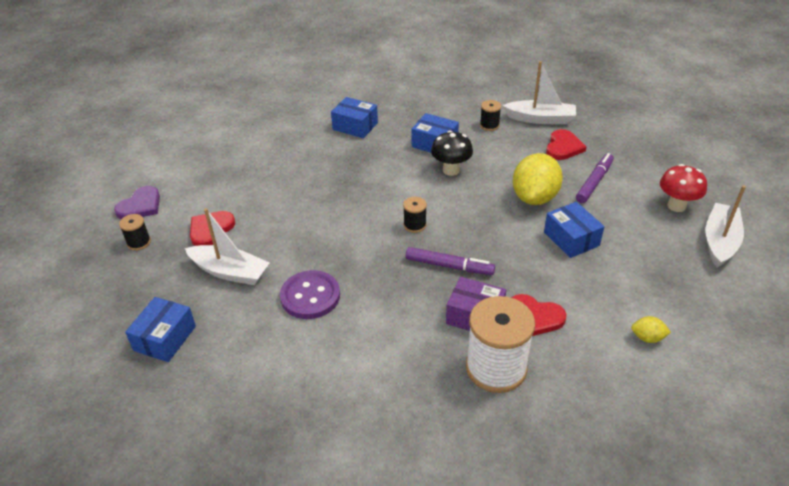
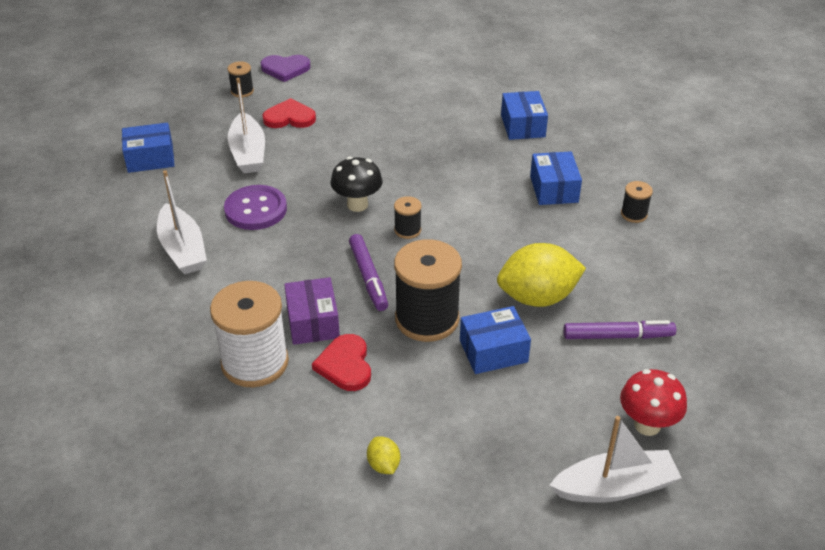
camera: 55 degrees right, 0 degrees up
(451, 170) = (520, 219): black mushroom -> black mushroom (357, 205)
(517, 256) = (427, 319): none -> black spool
(540, 119) = (696, 249): white boat -> white boat (183, 249)
(563, 147) = (659, 287): red heart -> none
(571, 239) = (493, 351): blue box -> blue box turned 45 degrees clockwise

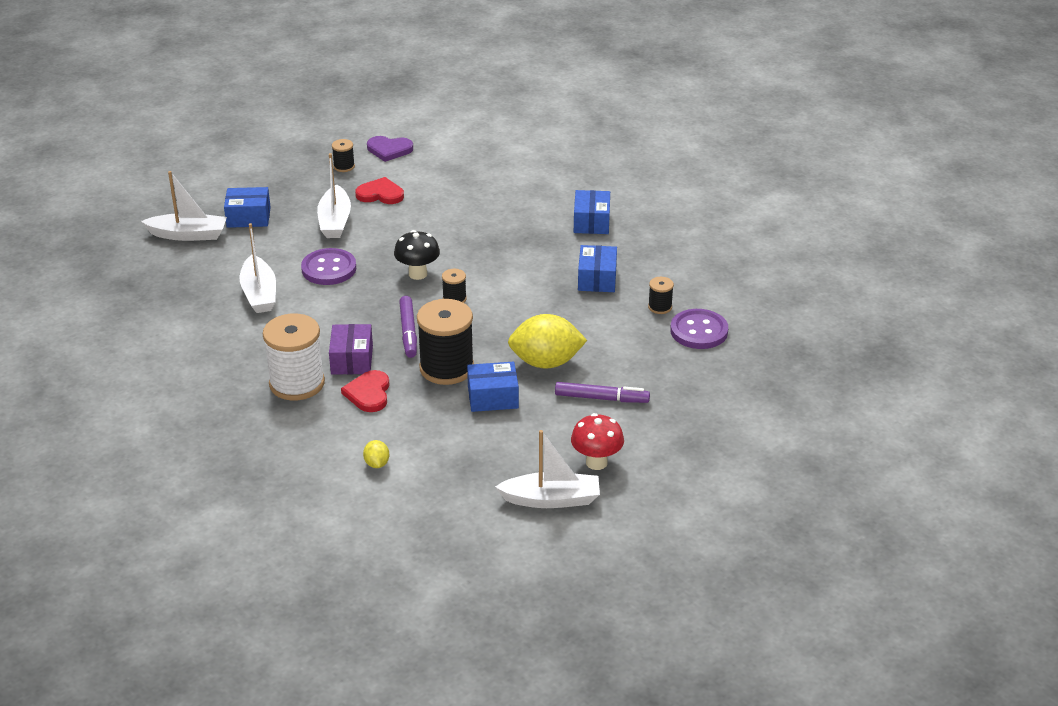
camera: 10 degrees right, 5 degrees down
(85, 186) = (188, 235): none -> white boat
(687, 238) = (699, 331): none -> purple button

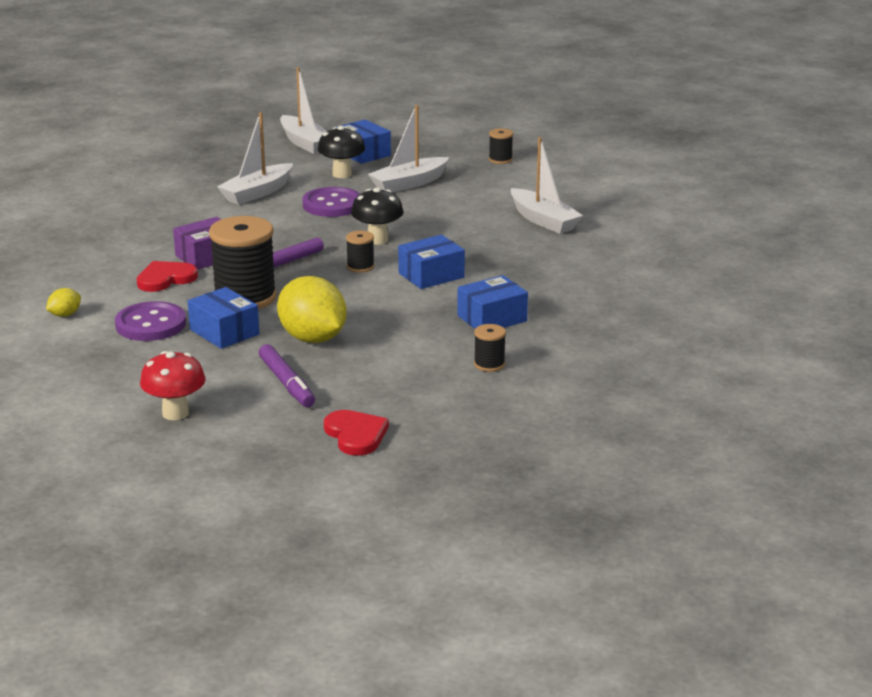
camera: 55 degrees right, 10 degrees down
(276, 242) = (342, 174): none -> black mushroom
(297, 383) = (145, 247): white spool -> none
(380, 194) = (481, 186): red heart -> red heart (356, 435)
(389, 150) = (559, 166): purple heart -> none
(551, 499) = (91, 409): white boat -> white boat (543, 220)
(591, 222) = (589, 285): blue box -> blue box (431, 275)
(699, 331) = (475, 398): purple button -> purple button (151, 324)

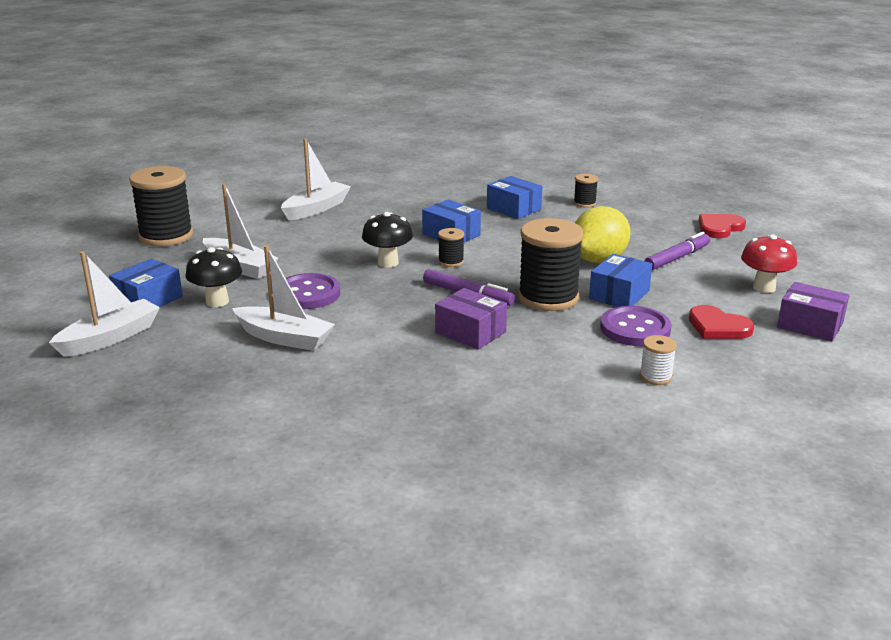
camera: 105 degrees left, 0 degrees up
(65, 315) = (655, 377): yellow lemon -> white spool
(77, 412) = (810, 325): none -> purple box
(165, 279) = (536, 343): red heart -> red heart (718, 327)
(500, 160) = (166, 236): black spool -> black spool, size x2.17

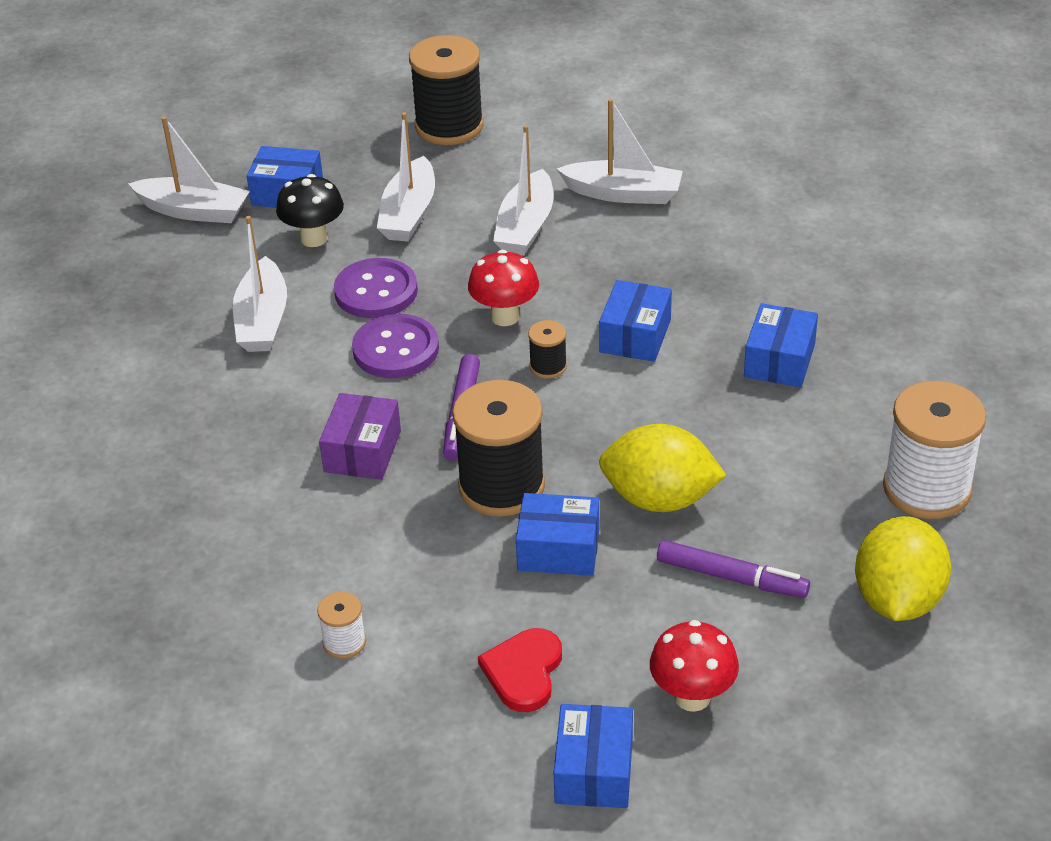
camera: 65 degrees right, 15 degrees up
(308, 239) = (525, 227): none -> white boat
(388, 263) = (505, 316): black mushroom -> red mushroom
(584, 203) = (868, 424): black spool -> none
(635, 329) = (464, 591): purple button -> purple button (396, 349)
(644, 204) = (927, 488): none -> white spool
(719, 228) = (897, 599): red heart -> yellow lemon
(810, 325) = (594, 771): purple box -> blue box

